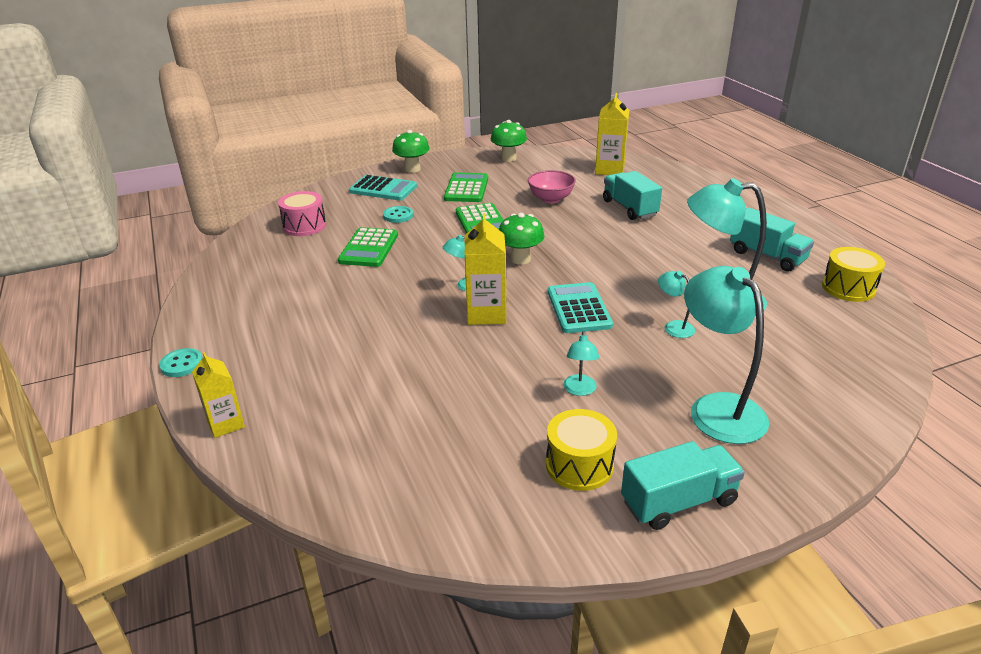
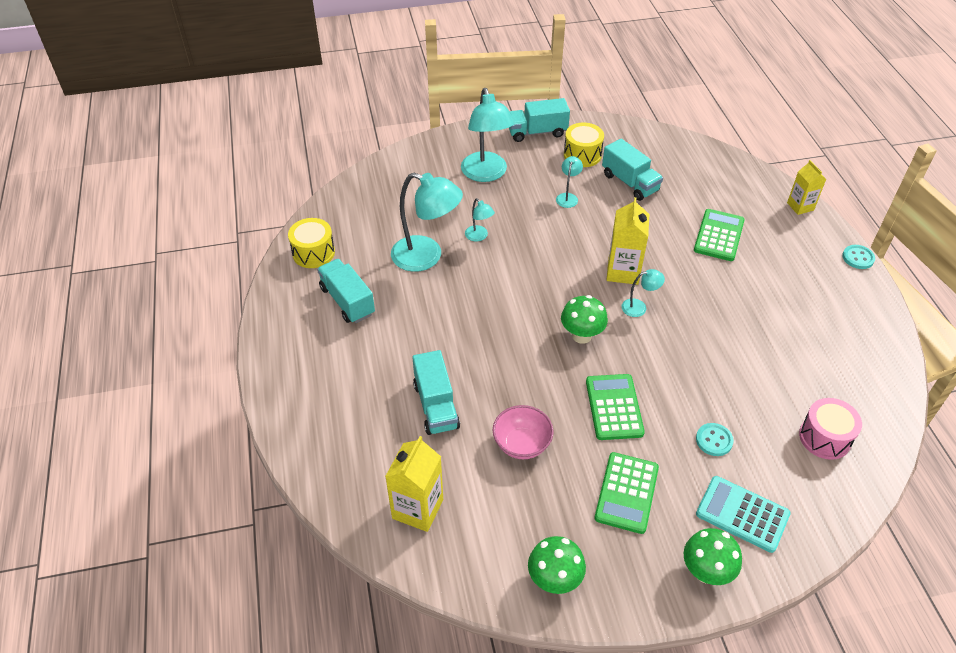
camera: 170 degrees left, 15 degrees up
(369, 248) = (738, 380): green calculator -> green calculator (719, 235)
(490, 425) = (630, 183): none -> turquoise truck
(579, 309) = (545, 265): turquoise calculator -> none

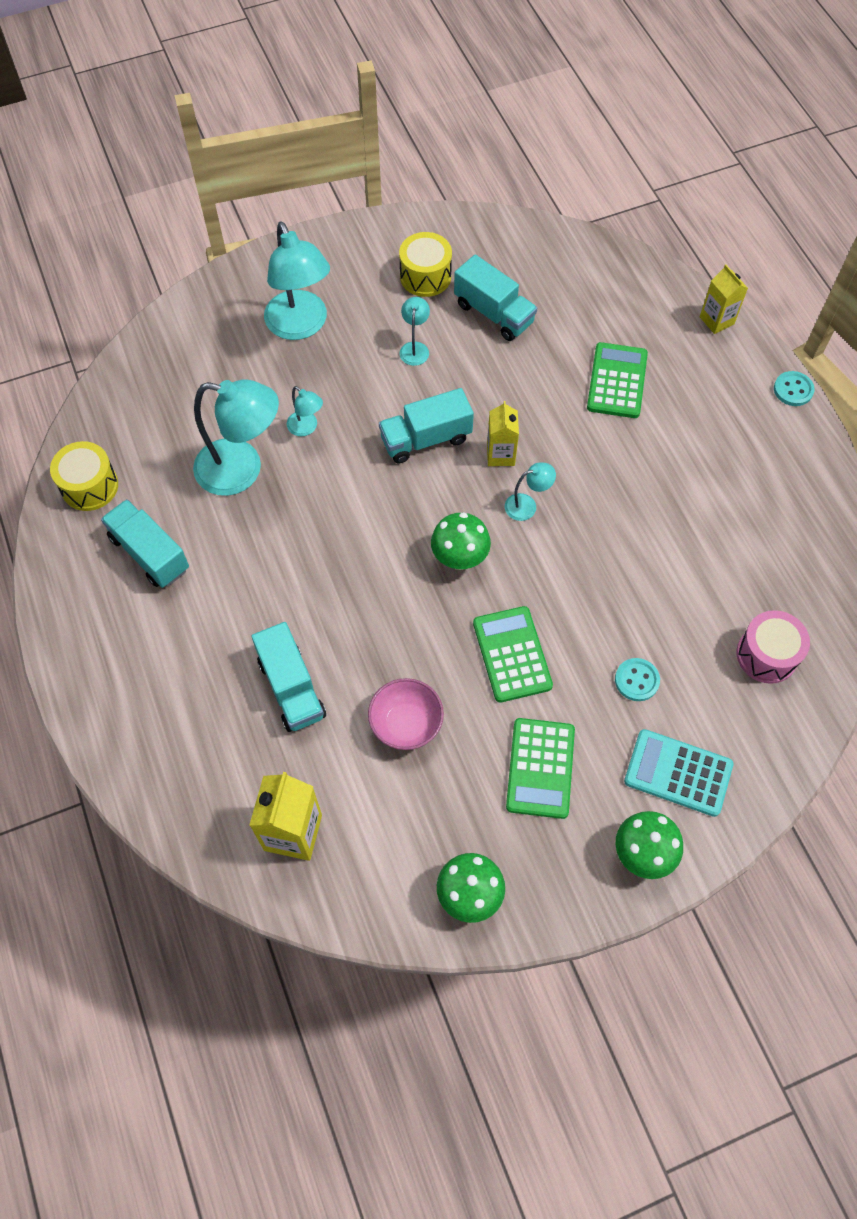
camera: 10 degrees left, 15 degrees up
(537, 132) = (359, 247): turquoise truck -> turquoise truck (426, 439)
(623, 271) = (500, 454): yellow carton -> yellow carton, size x0.66

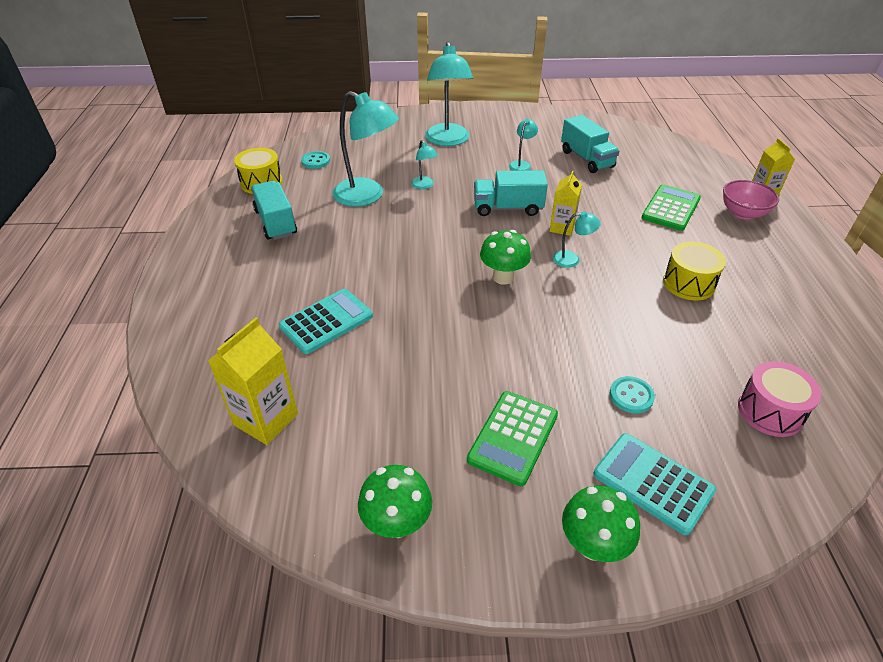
camera: 20 degrees right, 20 degrees down
(291, 688) = (326, 321): turquoise truck -> turquoise calculator
(406, 724) = (406, 370): pink bowl -> pink bowl (743, 213)
(425, 276) = (545, 135): yellow drum -> yellow drum (688, 283)
(512, 654) = (521, 347): green calculator -> none
(793, 390) = (824, 242): turquoise button -> turquoise button (316, 161)

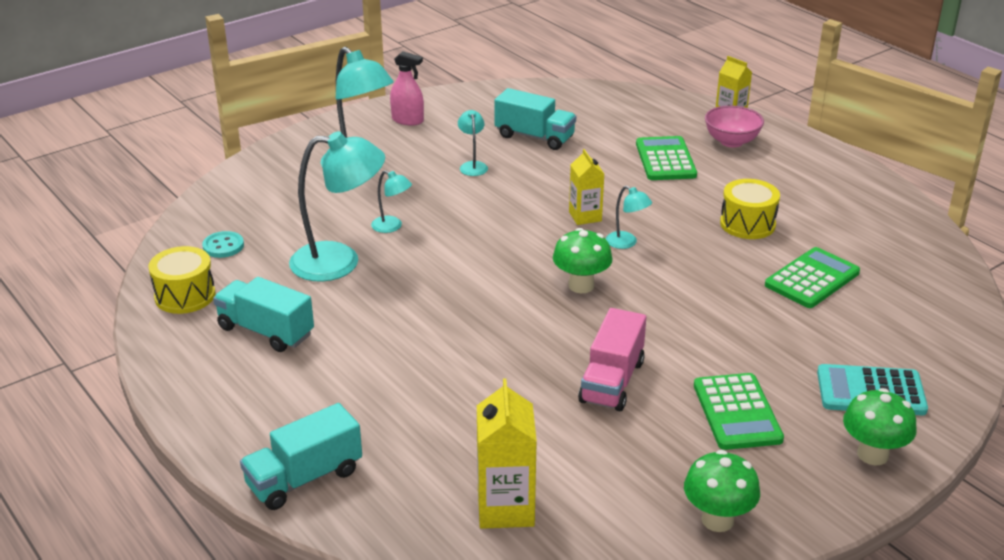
camera: 35 degrees left, 10 degrees down
(326, 321) = (455, 400): turquoise calculator -> none
(445, 361) = (612, 381): none -> pink truck
(508, 208) = (510, 217): turquoise truck -> turquoise truck (304, 478)
(512, 121) = (407, 120): none -> pink spray bottle
(572, 259) = (626, 243): turquoise lamp -> turquoise lamp turned 75 degrees clockwise
(631, 396) = (793, 336): turquoise button -> none
(700, 353) = (812, 279): none -> green calculator
(770, 411) = (901, 300): pink drum -> none

